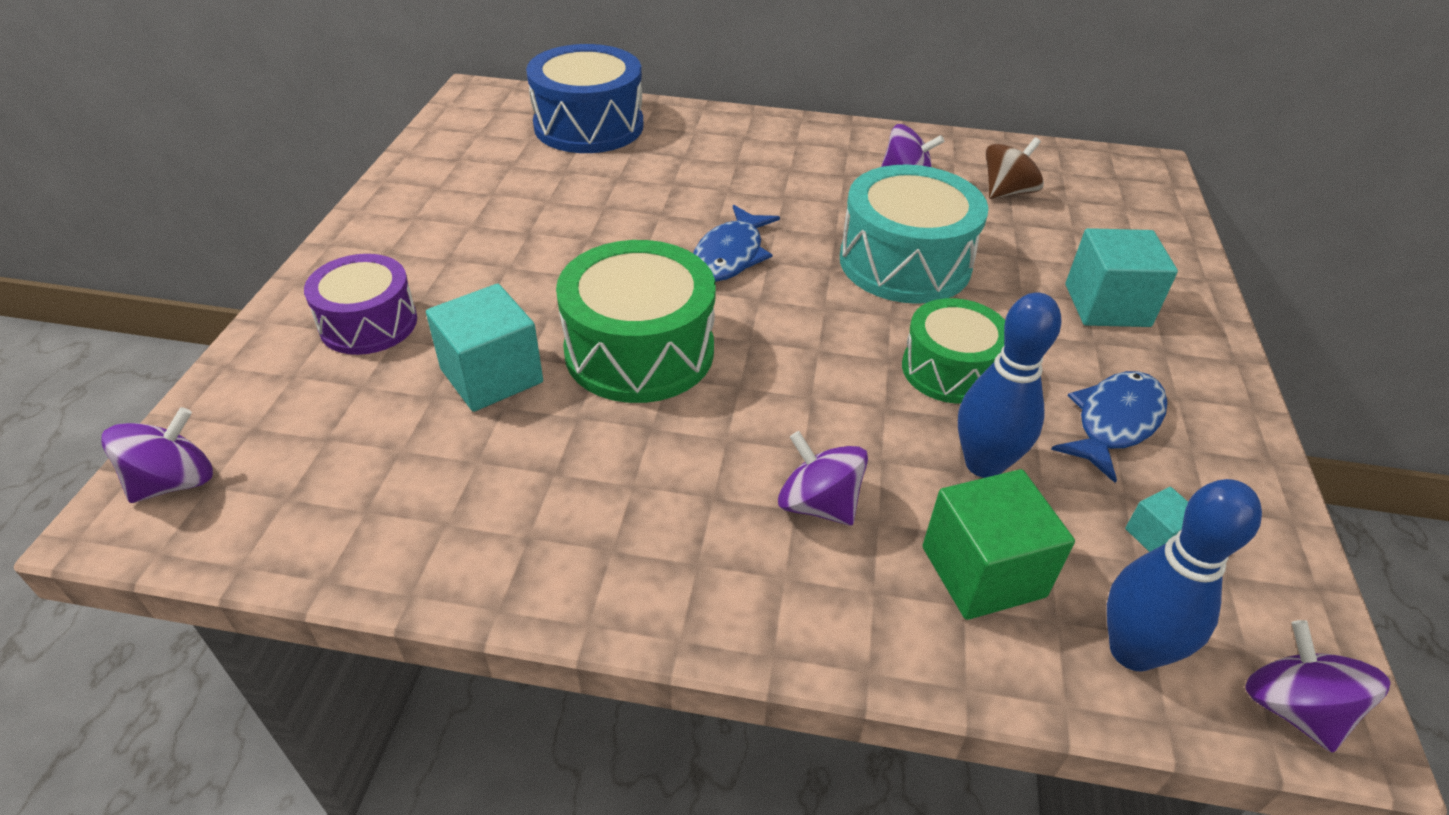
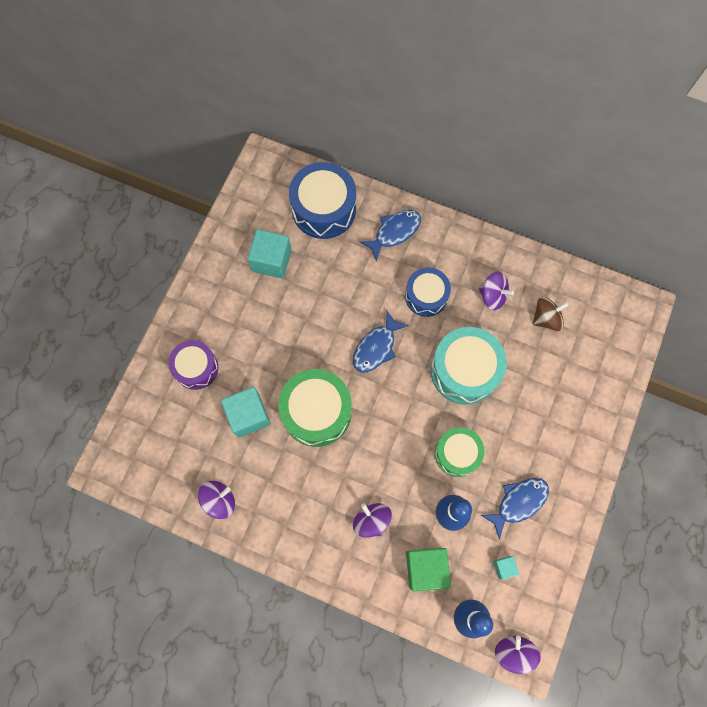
camera: 15 degrees right, 30 degrees up
(175, 482) = (120, 453): purple spinning top -> purple spinning top (219, 500)
(714, 136) = (394, 232): none -> blue fish
(795, 191) = (426, 296): none -> blue drum
(1107, 305) = (555, 424): turquoise cube -> turquoise cube (272, 260)

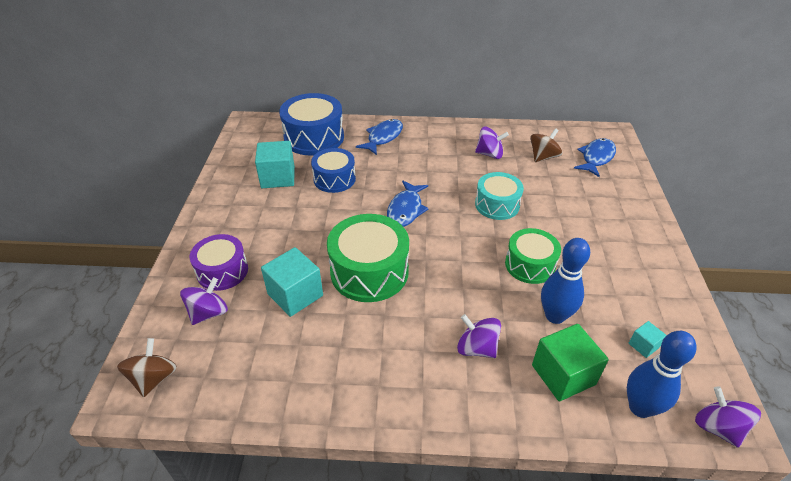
camera: 20 degrees left, 30 degrees down
(127, 459) = (154, 378): none -> brown spinning top
(219, 500) = (287, 385): purple spinning top -> purple spinning top (208, 313)
(426, 296) = (432, 167): blue drum -> blue drum (334, 179)
(464, 370) = (497, 205): turquoise drum -> turquoise drum, size x0.64
(518, 502) = (615, 285): blue fish -> blue fish (596, 158)

